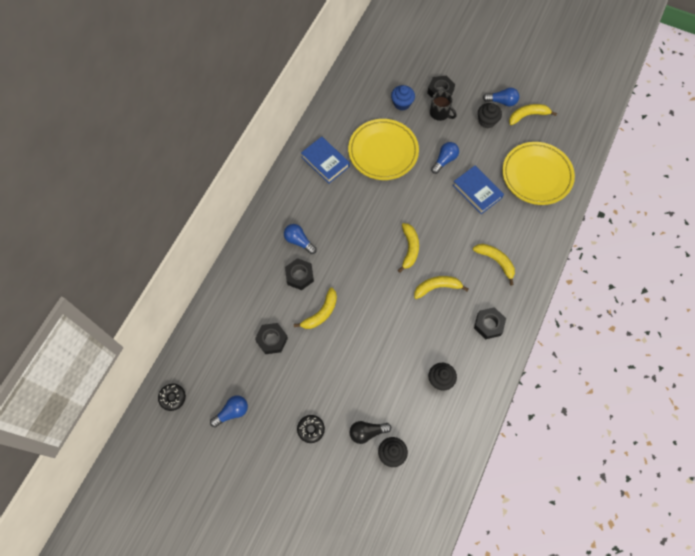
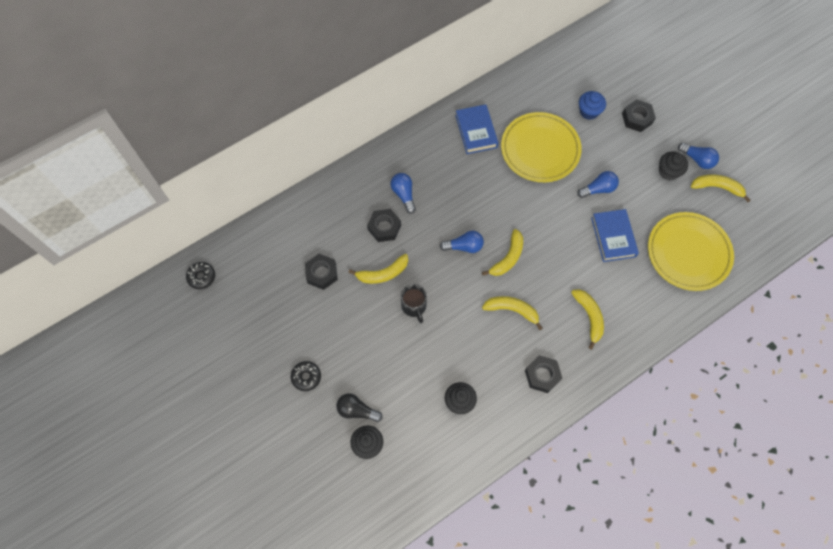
camera: 30 degrees right, 0 degrees up
(232, 412) = (245, 320): blue light bulb -> blue light bulb (464, 246)
(440, 113) = (623, 140): black mug -> black mug (414, 306)

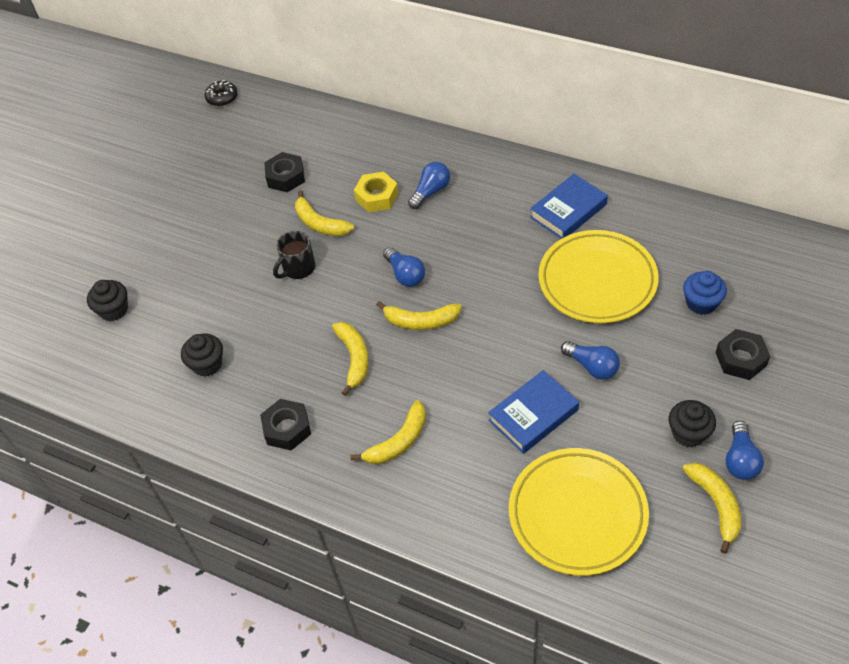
camera: 65 degrees right, 15 degrees down
(306, 377) = (162, 225): black donut -> none
(357, 410) = (147, 282): black light bulb -> none
(384, 227) = (377, 197): black nut -> yellow nut

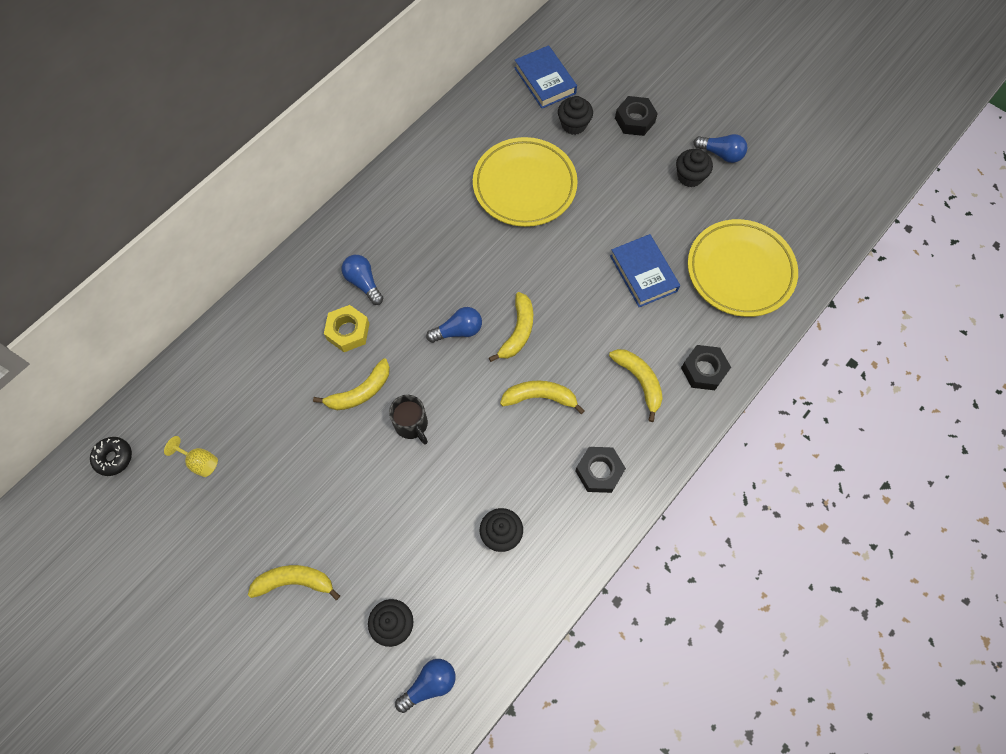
camera: 80 degrees left, 15 degrees up
(230, 146) = (200, 462): none -> yellow goblet
(286, 177) = (278, 412): black nut -> black nut (704, 370)
(568, 211) = (438, 181): blue book -> blue book (545, 81)
(592, 366) = (609, 218): blue light bulb -> blue light bulb (429, 684)
(701, 303) = (573, 125): blue cupcake -> black cupcake
(716, 505) = (754, 182): yellow banana -> yellow banana (295, 581)

